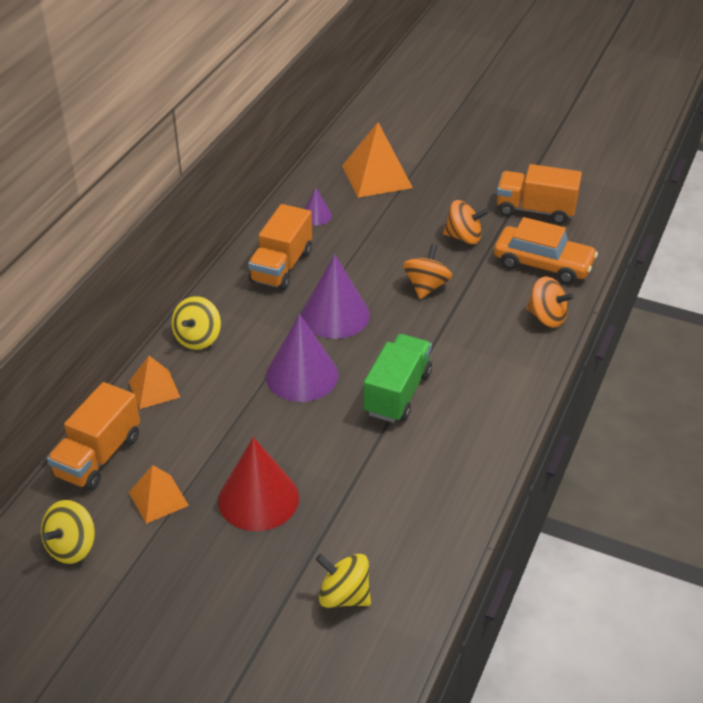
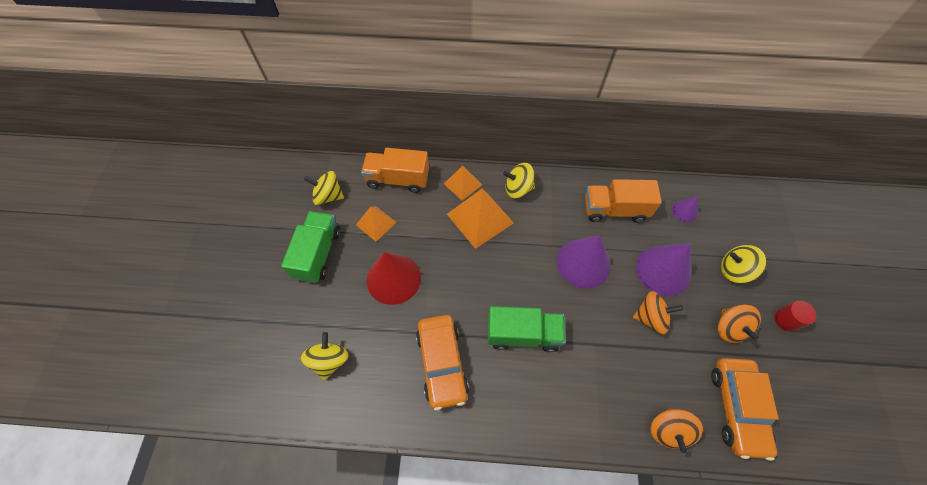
camera: 70 degrees right, 20 degrees up
(168, 579) = (318, 254): none -> green truck
(302, 375) = (512, 263): purple cone -> purple cone (663, 270)
(377, 176) = (761, 236): orange pyramid -> orange pyramid (480, 218)
(400, 477) = (442, 363): none -> orange car
(404, 209) = (734, 270): none -> yellow spinning top
(472, 199) = (786, 320): none -> red cylinder
(535, 210) = (808, 381): orange truck -> none

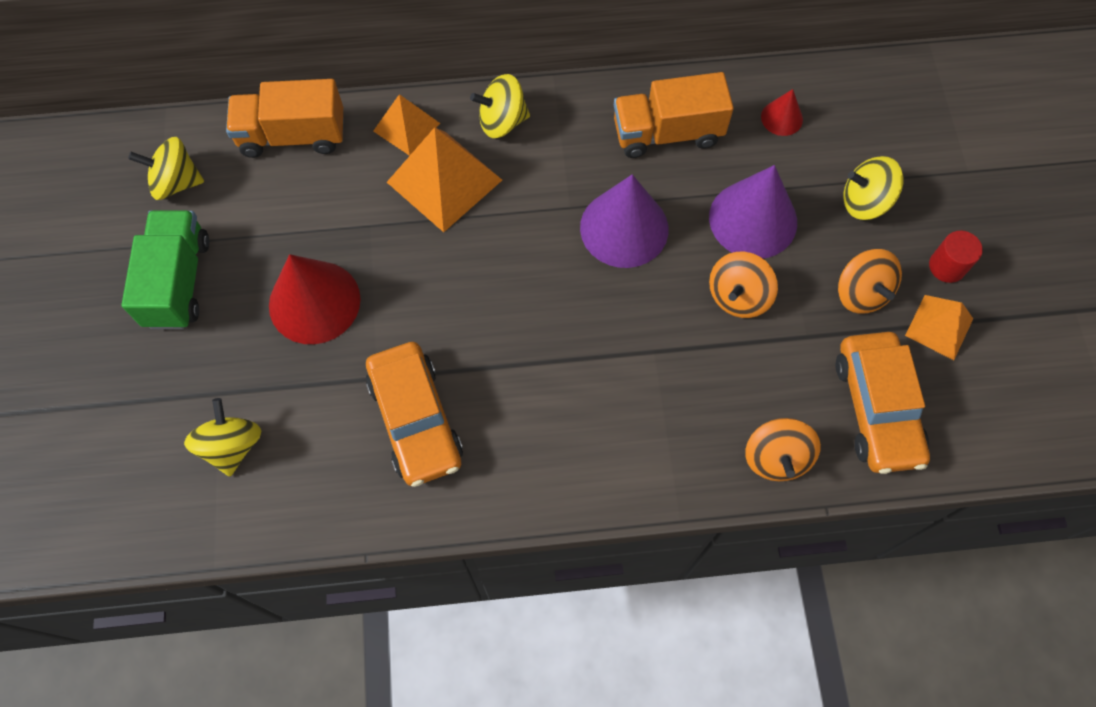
camera: 10 degrees left, 5 degrees up
(376, 223) = (268, 216): orange pyramid -> orange pyramid (939, 327)
(523, 334) = (539, 355): green truck -> none
(650, 317) = (738, 296): orange spinning top -> orange spinning top turned 135 degrees clockwise
(684, 211) = (781, 118): purple cone -> red cone

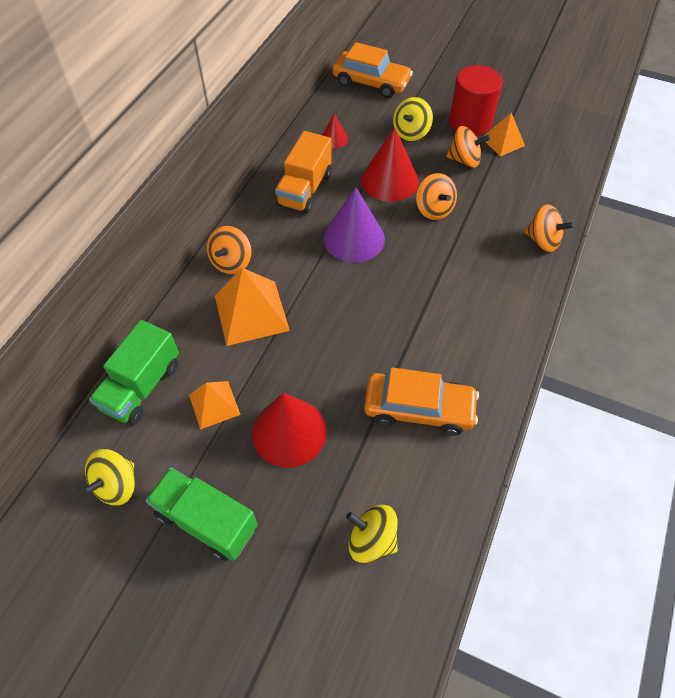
camera: 60 degrees left, 10 degrees down
(293, 135) = (142, 386): orange truck -> green truck
(406, 127) = (193, 315): orange pyramid -> orange pyramid (214, 404)
(502, 121) = (231, 262): yellow spinning top -> orange spinning top
(753, 219) = (389, 180): purple cone -> red cone
(877, 408) = (536, 187): orange car -> orange car (371, 82)
(947, 266) = (470, 122): red cylinder -> red cylinder, size x1.95

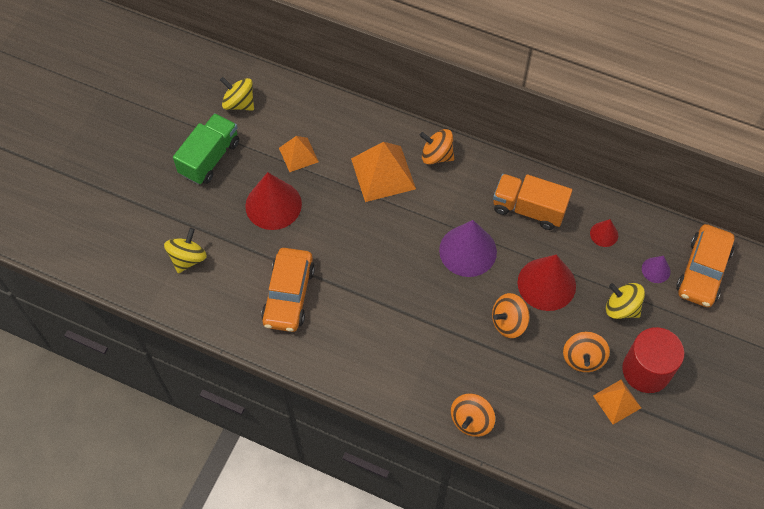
camera: 90 degrees right, 5 degrees up
(142, 386) = (315, 107): green truck -> none
(371, 109) = (656, 270): none -> purple cone

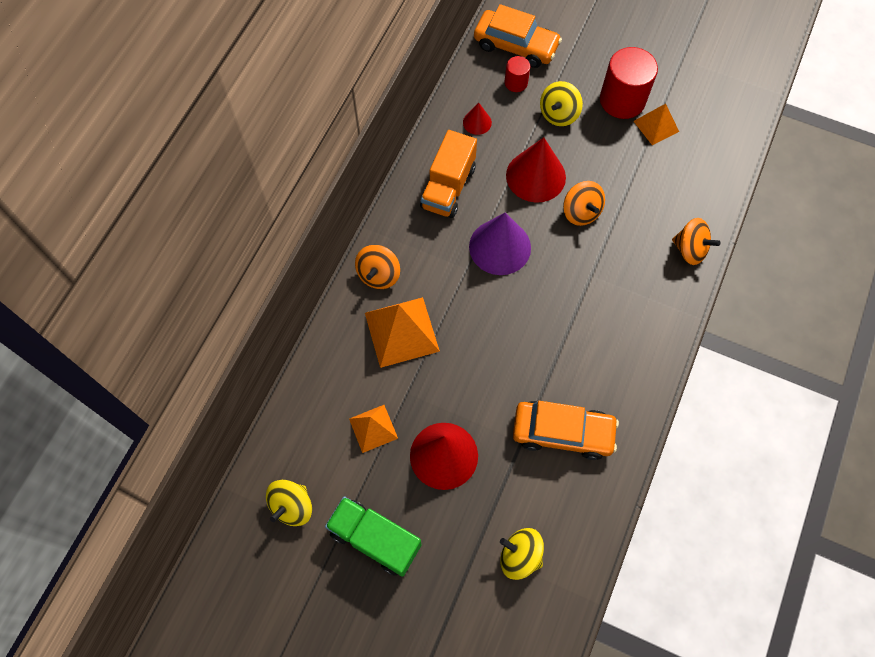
camera: 90 degrees left, 5 degrees up
(583, 358) = (614, 150): orange spinning top -> none
(656, 270) = (516, 83): purple cone -> red cylinder

